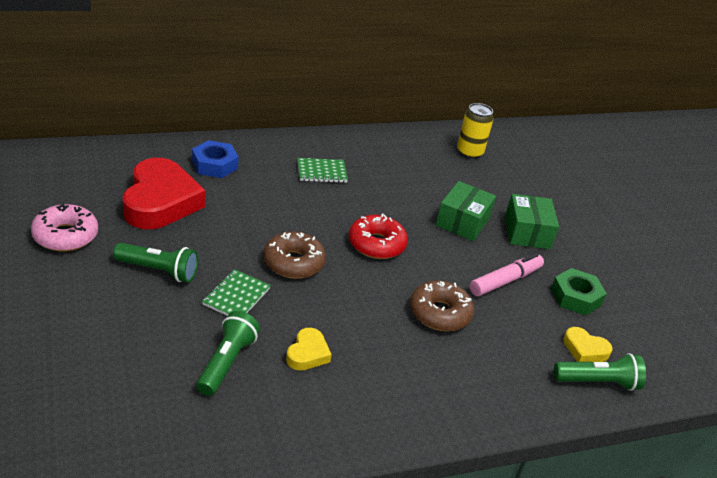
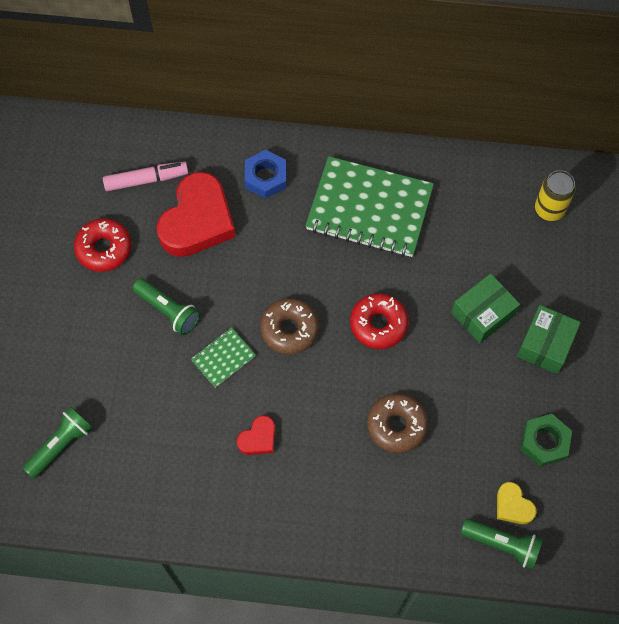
camera: 30 degrees right, 30 degrees up
(65, 236) = (104, 249): pink donut -> red donut
(226, 362) = (189, 429): green flashlight -> green flashlight (61, 445)
(307, 353) = (258, 438): yellow heart -> red heart
(322, 172) = (369, 209): green notebook -> green notebook, size x2.22
(505, 281) = (483, 403): pink marker -> pink marker (146, 180)

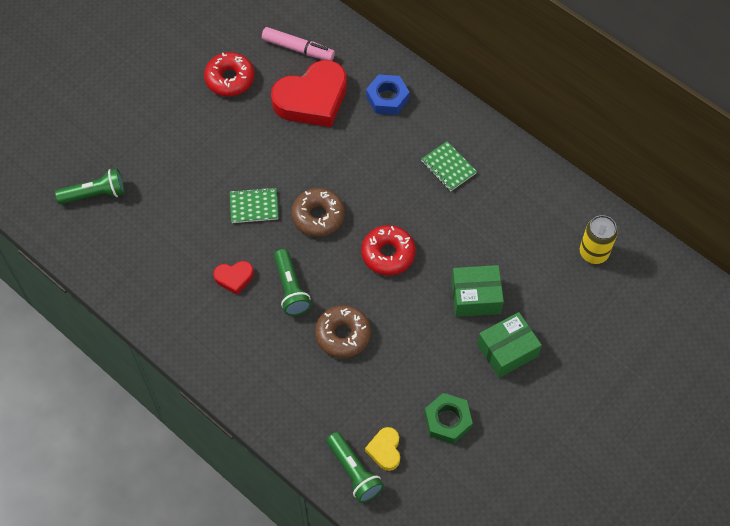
camera: 35 degrees right, 5 degrees down
(168, 311) = (241, 149): green flashlight -> green flashlight (291, 289)
(369, 209) = (448, 167): green notebook -> green notebook, size x0.45

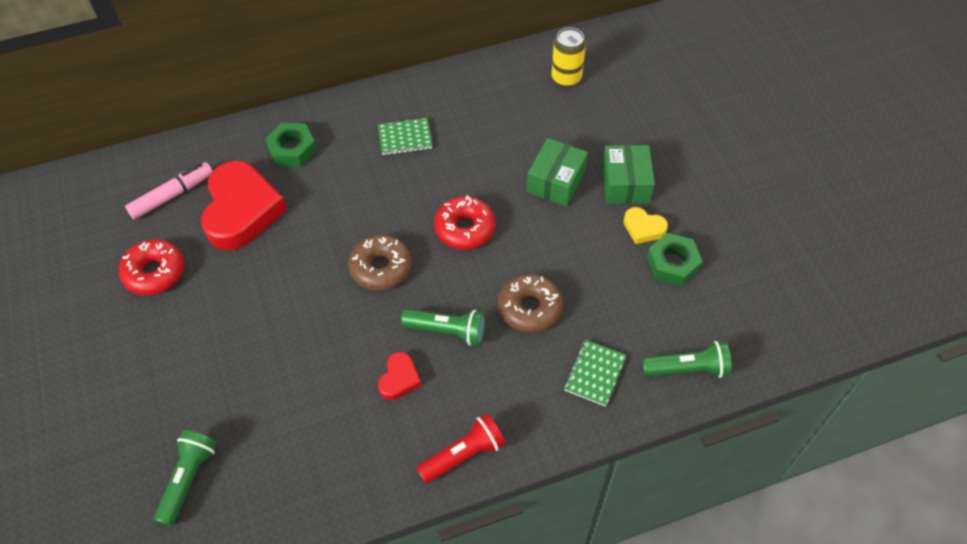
camera: 60 degrees left, 5 degrees down
(199, 349) = (464, 454): none -> red flashlight
(254, 206) = (326, 320): green notebook -> green notebook (594, 373)
(385, 450) = (677, 330): yellow heart -> yellow heart (643, 228)
(387, 98) = (292, 149): blue nut -> green nut

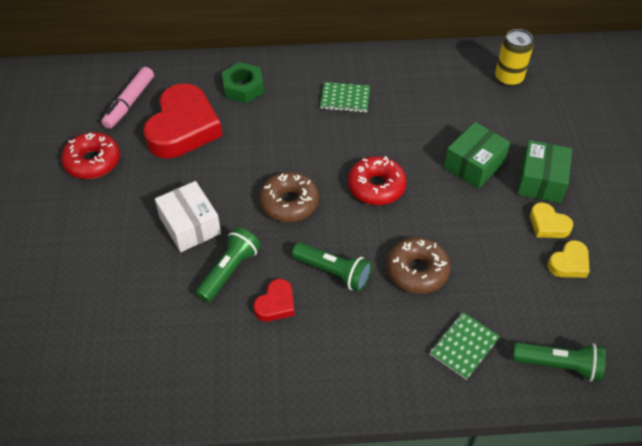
camera: 15 degrees right, 5 degrees down
(172, 195) = (129, 103): pink marker -> pink marker turned 135 degrees clockwise
(189, 479) = (60, 343): green flashlight -> green flashlight (229, 271)
(284, 318) = (190, 225): none -> white box
(464, 454) = (315, 388): red flashlight -> none
(672, 263) = (569, 263): green nut -> yellow heart

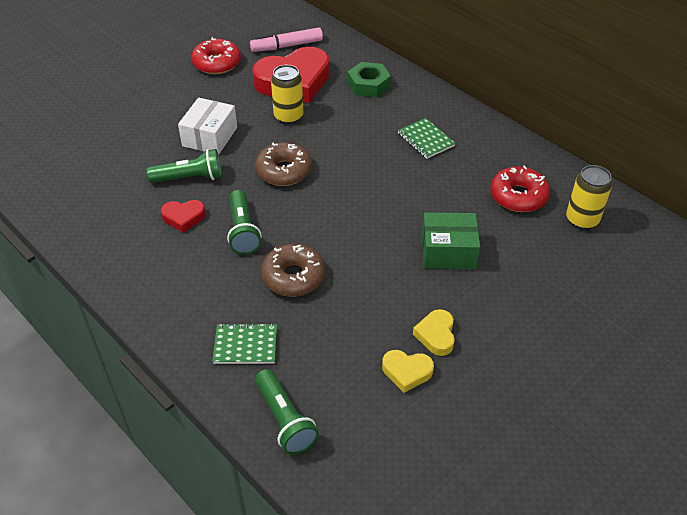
camera: 50 degrees right, 5 degrees down
(225, 159) = (288, 117): none -> yellow can
(376, 186) = (354, 207): red donut -> red donut (518, 196)
(541, 181) = (482, 304): green box -> none

